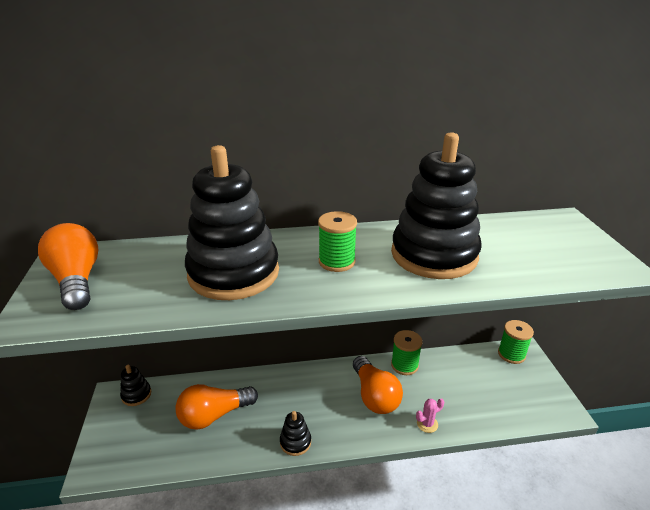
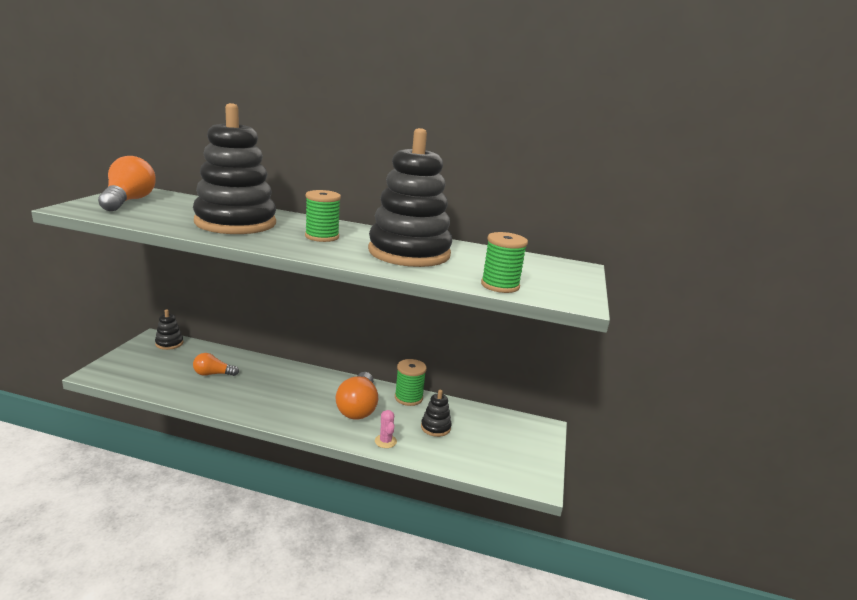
camera: 20 degrees right, 10 degrees down
(214, 415) = (213, 374): orange light bulb -> orange light bulb, size x0.58
(295, 442) = (258, 411): black stacking toy -> black stacking toy (435, 427)
(427, 424) = (385, 441): pink cactus -> pink cactus turned 75 degrees clockwise
(511, 354) = (527, 425): green spool -> green spool (500, 285)

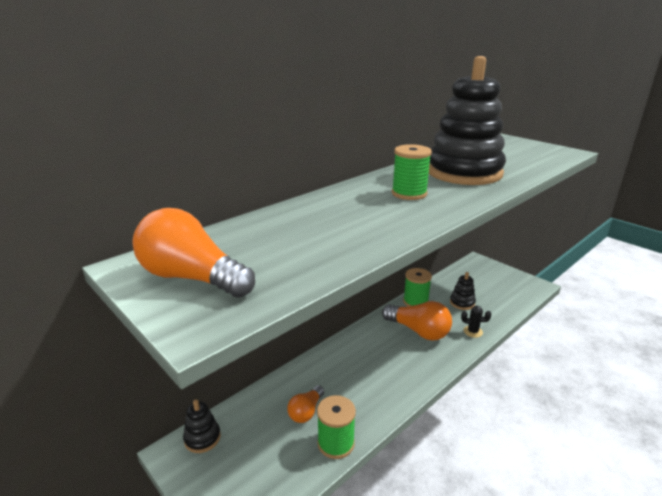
camera: 55 degrees left, 5 degrees up
(235, 223) = (343, 223): black stacking toy -> none
(385, 441) = (473, 331): pink cactus -> black cactus
(500, 285) = (542, 163): green spool -> green spool (336, 443)

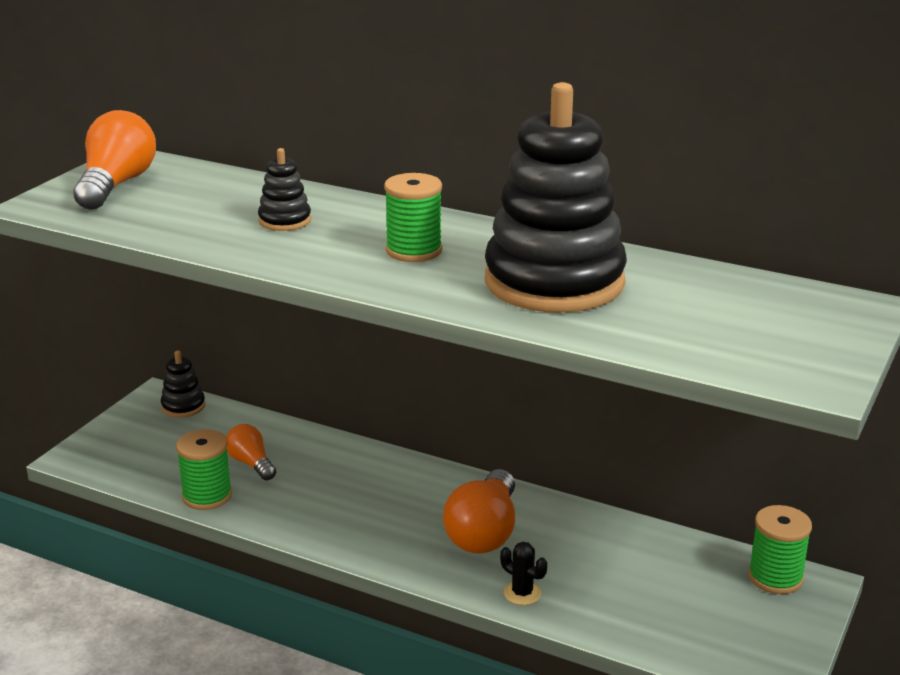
camera: 70 degrees right, 0 degrees up
(306, 411) = (251, 463): orange light bulb -> orange light bulb turned 45 degrees clockwise
(415, 302) = (575, 518): green spool -> green spool (775, 577)
(462, 303) = (613, 574): black stacking toy -> black stacking toy (285, 221)
(473, 331) = (522, 593): black cactus -> black cactus turned 45 degrees counterclockwise

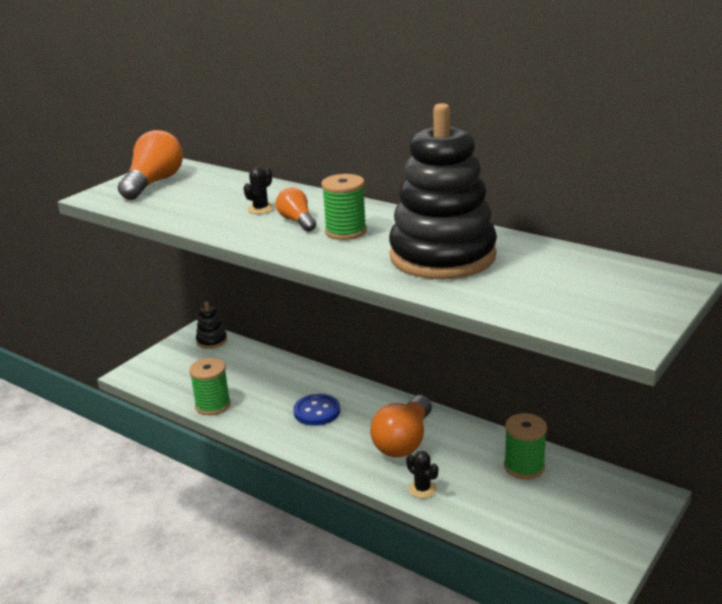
camera: 10 degrees right, 0 degrees up
(251, 463) = (249, 383): orange light bulb -> orange light bulb (297, 221)
(285, 221) = (260, 209): black stacking toy -> black cactus
(356, 498) = (317, 411): none -> blue button
(775, 577) = (620, 488): green spool -> green spool (524, 467)

